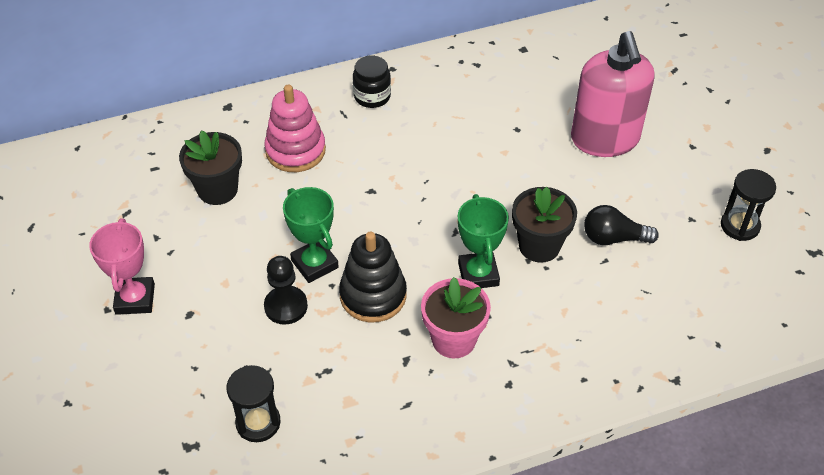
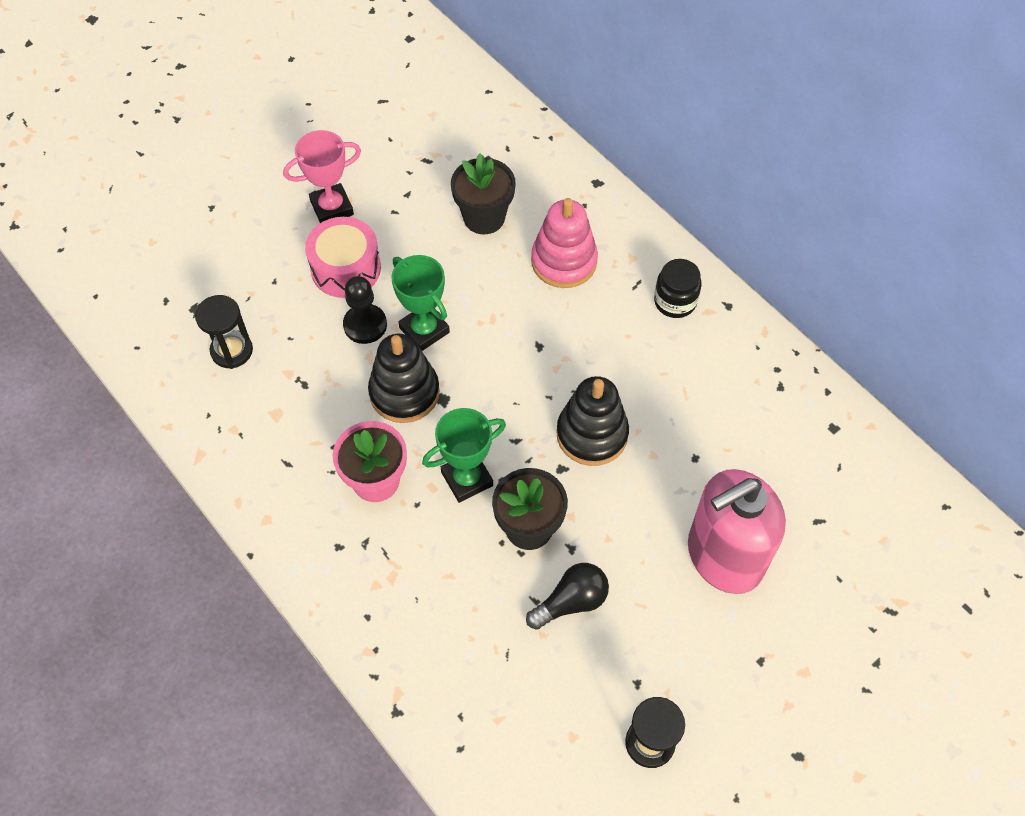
camera: 70 degrees right, 10 degrees up
(213, 305) = (346, 268): none -> pink drum
(314, 264) = (424, 330): green trophy -> green trophy turned 75 degrees counterclockwise
(470, 182) = (592, 434): none -> black stacking toy
(613, 238) = (571, 602): black light bulb -> black light bulb turned 75 degrees clockwise

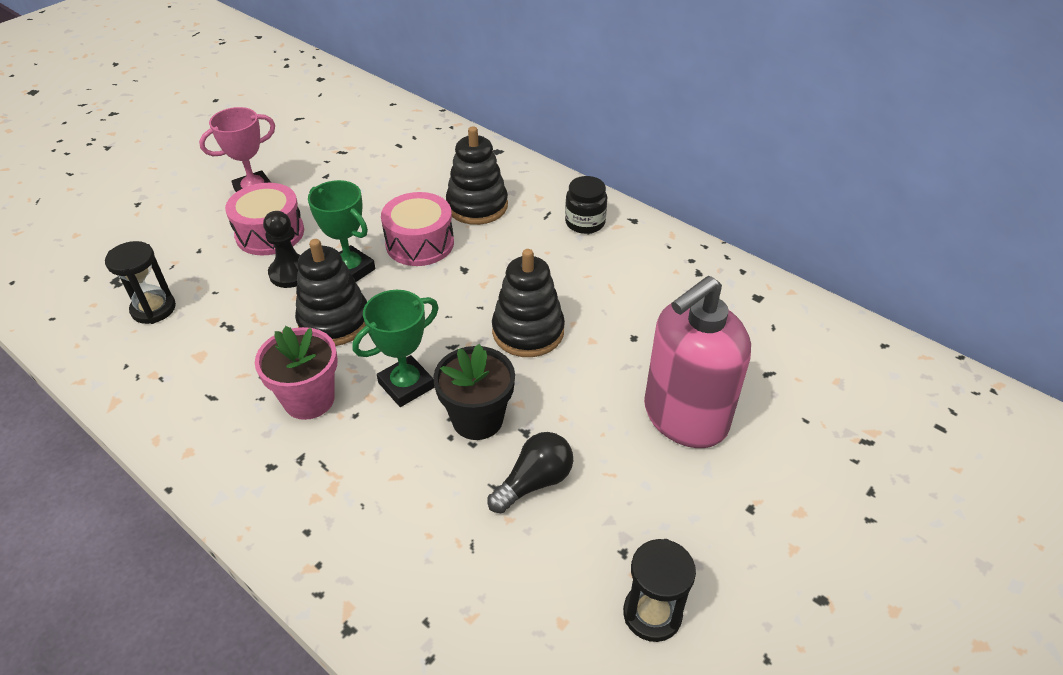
camera: 10 degrees left, 15 degrees down
(484, 217) = (399, 184): black flower pot -> none
(498, 305) = (420, 243): none -> pink drum
(564, 261) = (477, 206): pink stacking toy -> black stacking toy

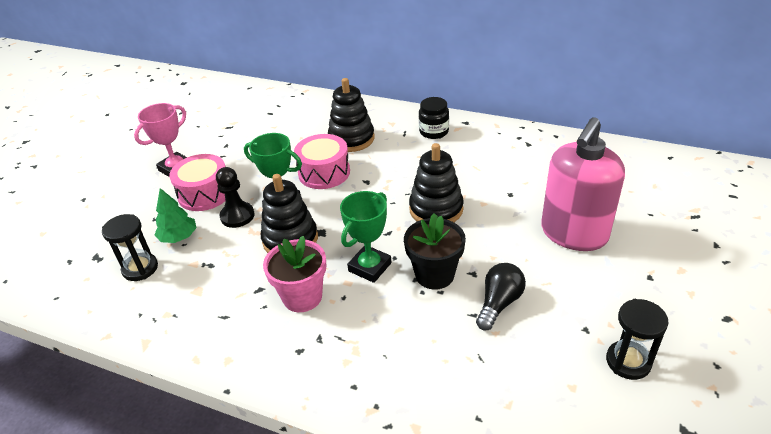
camera: 15 degrees left, 5 degrees down
(213, 282) = (179, 237): none -> green tree

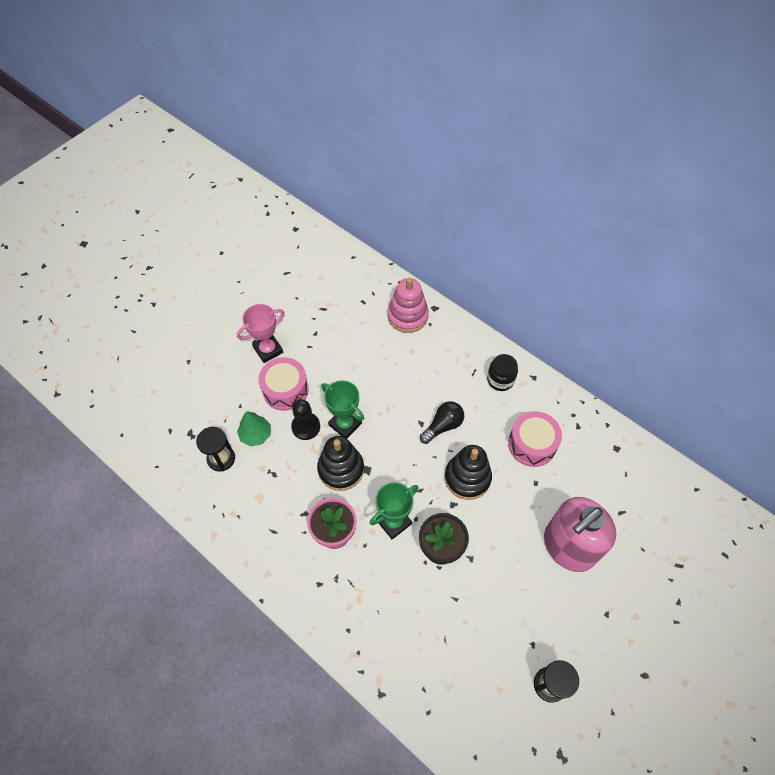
camera: 15 degrees right, 20 degrees up
(320, 112) = (407, 316): none -> pink stacking toy
(324, 172) = (389, 399): pink drum -> pink drum (532, 444)
(351, 139) = (425, 364): black stacking toy -> none
(499, 303) = (478, 595): black light bulb -> black light bulb (443, 426)

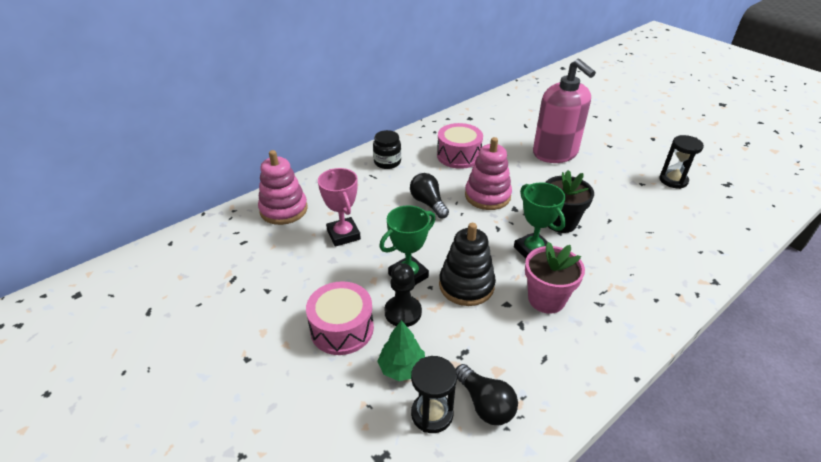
camera: 80 degrees left, 20 degrees down
(231, 491) = (485, 404): none -> black light bulb
(268, 350) = (269, 343): pink trophy -> pink trophy (343, 235)
(467, 478) = (487, 196): black stacking toy -> pink stacking toy

